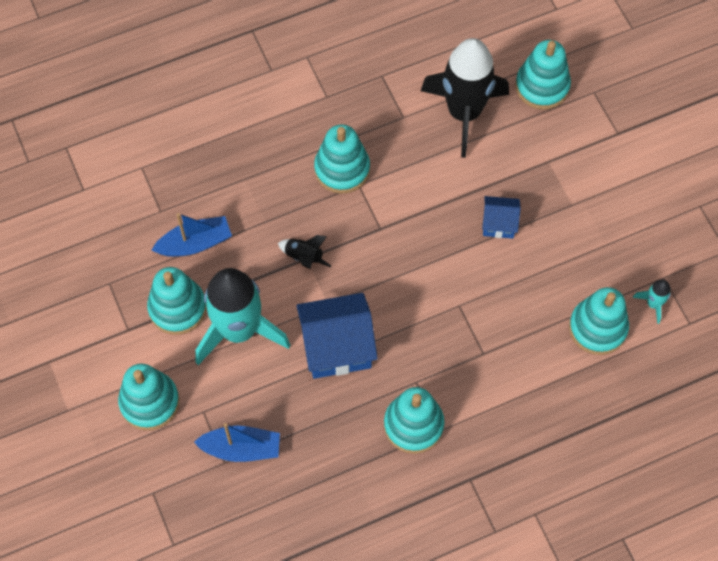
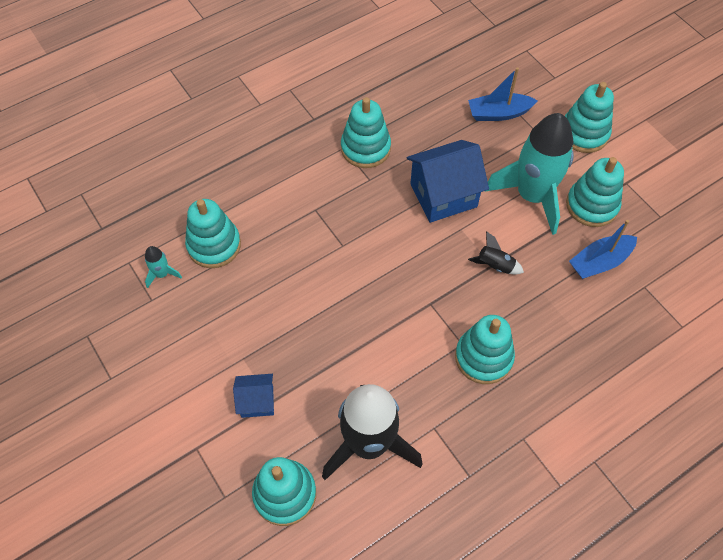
camera: 170 degrees right, 5 degrees down
(499, 224) = (315, 326): blue house -> blue house (257, 401)

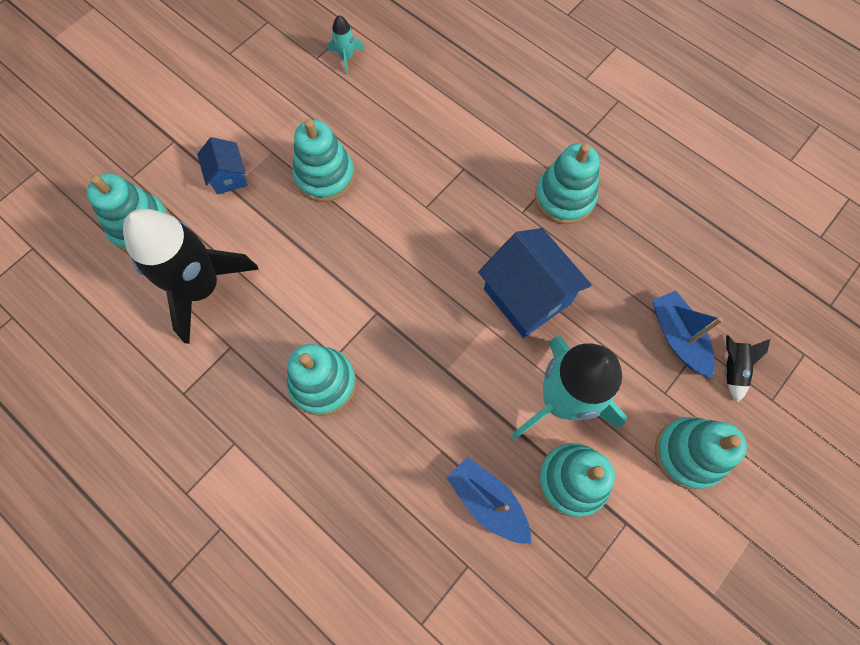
camera: 75 degrees right, 10 degrees up
(214, 245) = (391, 90): turquoise stacking toy -> turquoise stacking toy (325, 176)
(495, 265) = (446, 374): black rocket -> black rocket (732, 368)

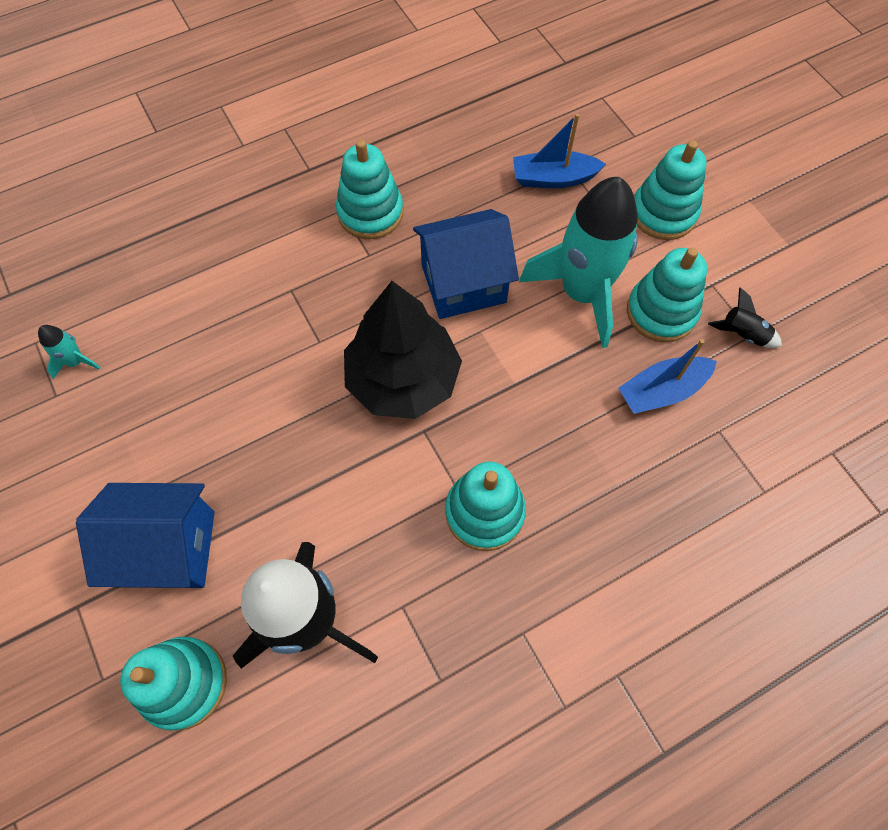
camera: 70 degrees left, 5 degrees down
(228, 176) = (169, 548): blue house -> blue house, size x1.86
(325, 176) = (227, 434): turquoise stacking toy -> none
(416, 280) = (403, 379): none -> black tree
(732, 368) = (597, 151): black rocket -> black rocket (743, 334)

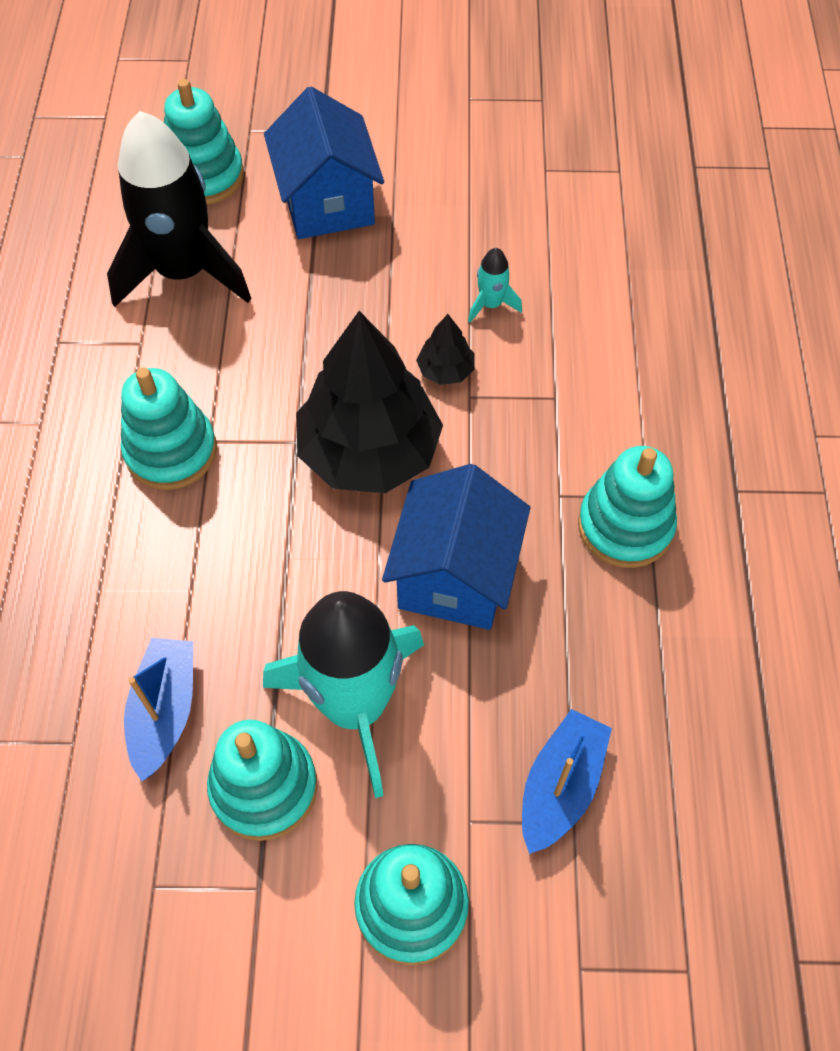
camera: 120 degrees right, 5 degrees down
(76, 362) = (575, 193): turquoise rocket -> turquoise rocket (491, 304)
(169, 548) = (327, 202): blue house -> blue house turned 45 degrees counterclockwise
(304, 367) = (445, 370): none -> black tree
(743, 334) = (163, 872): black rocket -> none

